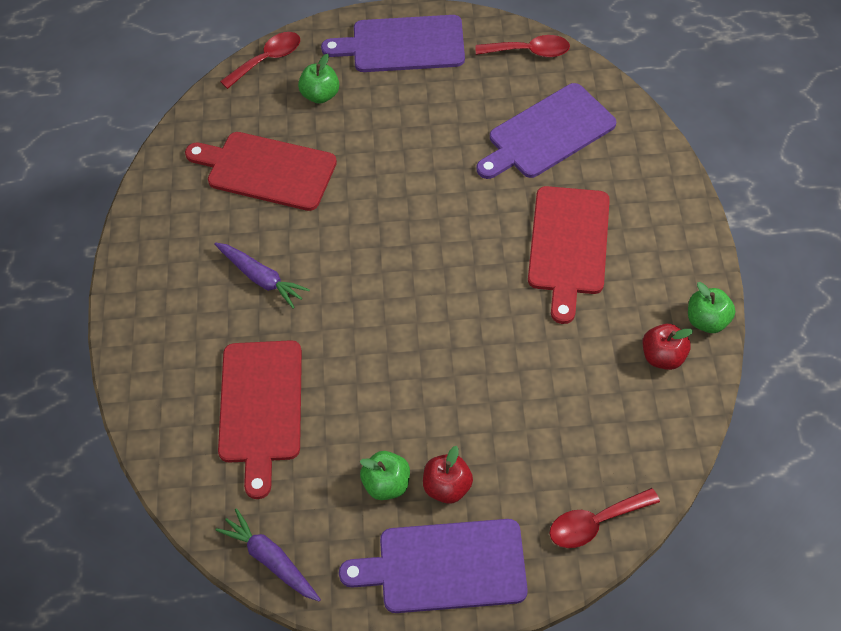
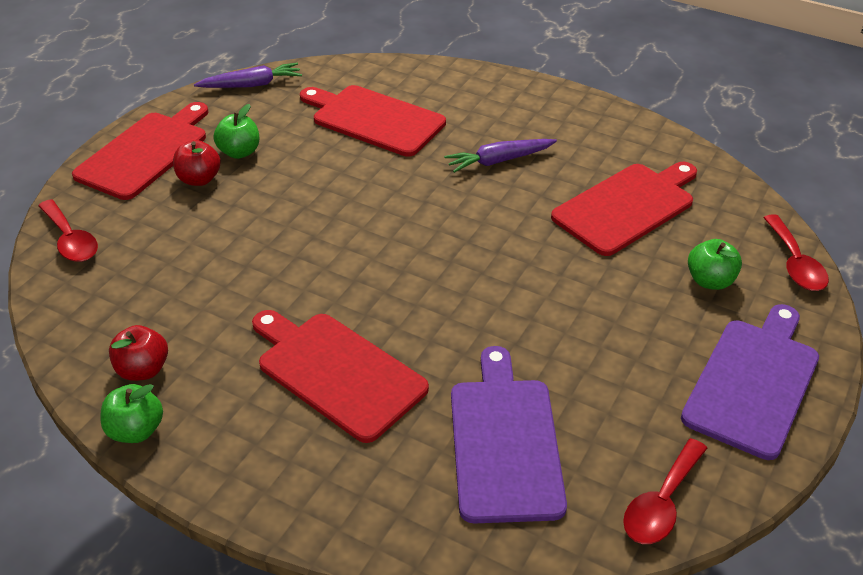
camera: 120 degrees right, 15 degrees down
(445, 566) = (146, 152): purple cutting board -> red cutting board
(595, 523) = (71, 240): red spoon -> red spoon turned 135 degrees clockwise

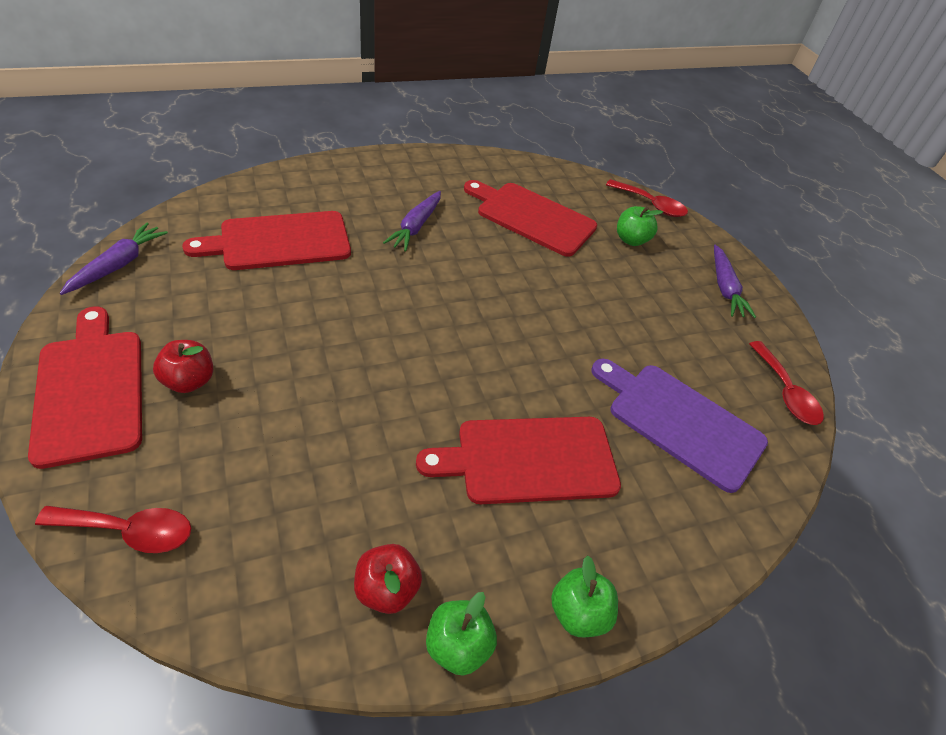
camera: 55 degrees left, 5 degrees up
(239, 152) = (195, 333): green apple -> green apple (578, 613)
(627, 207) = (532, 217): red cutting board -> red cutting board turned 60 degrees counterclockwise
(753, 382) = (725, 288): purple cutting board -> purple carrot

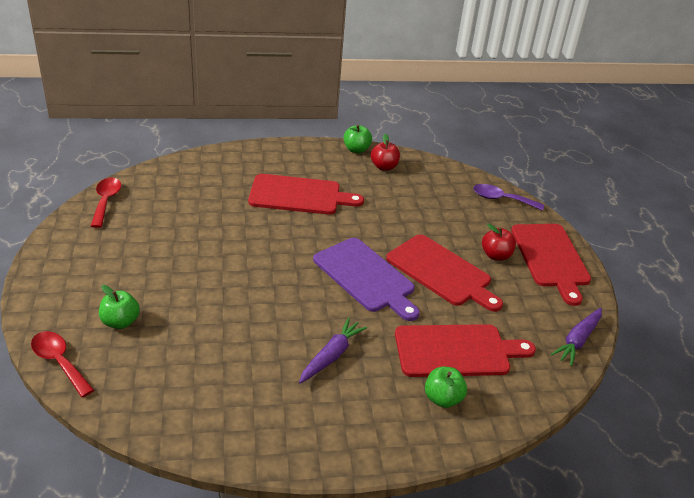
camera: 165 degrees left, 10 degrees down
(129, 531) = (501, 199): red spoon -> purple spoon
(532, 217) = (208, 357): red cutting board -> red cutting board (441, 272)
(578, 613) = (301, 149): green apple -> green apple (442, 399)
(680, 421) = (195, 198): purple cutting board -> purple cutting board (366, 277)
(725, 288) = (72, 269): purple carrot -> none

